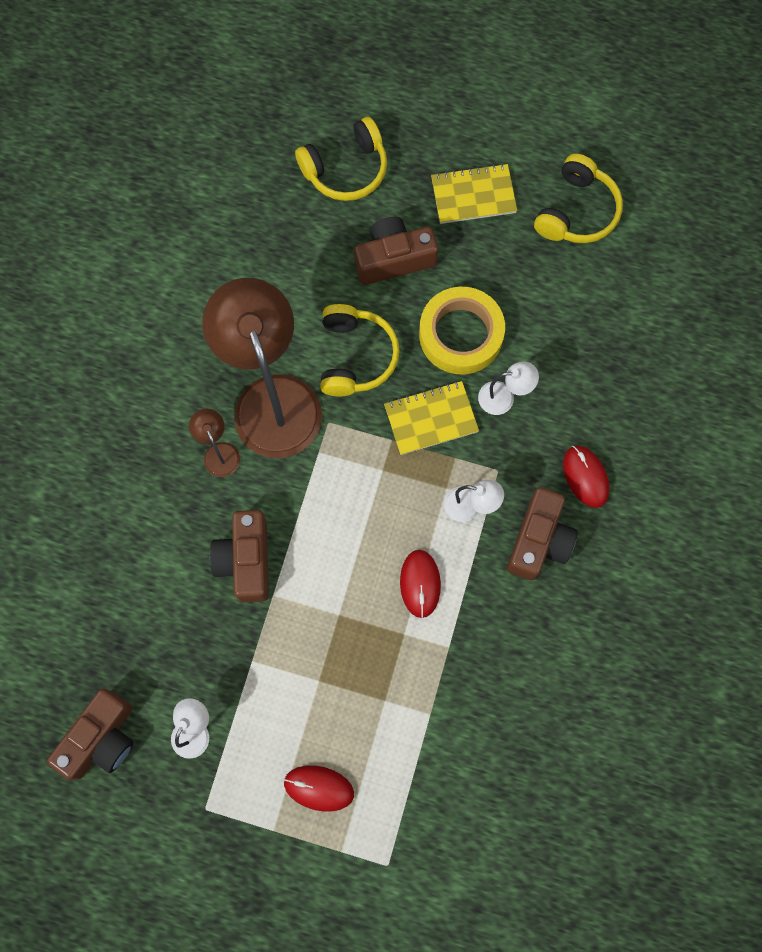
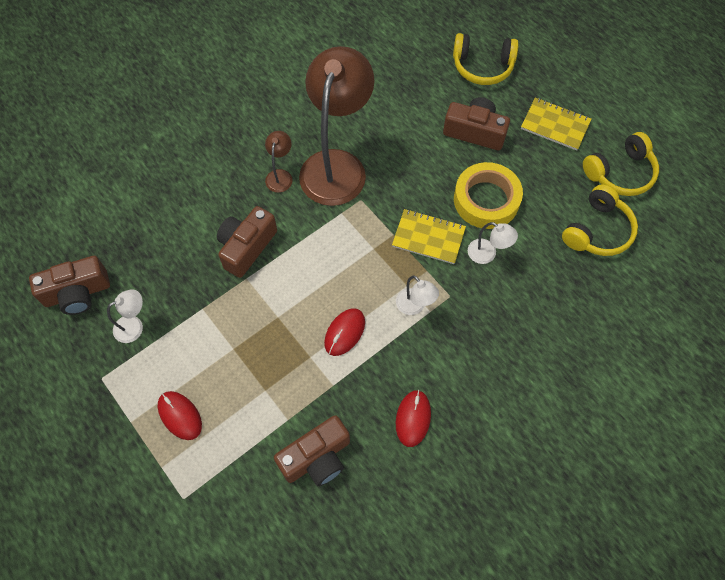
camera: 35 degrees right, 10 degrees down
(355, 356) = (407, 172): yellow headphones -> yellow headphones (597, 230)
(539, 540) = (445, 358): brown camera -> brown camera (317, 458)
(585, 477) = (508, 338): red mouse -> red mouse (413, 418)

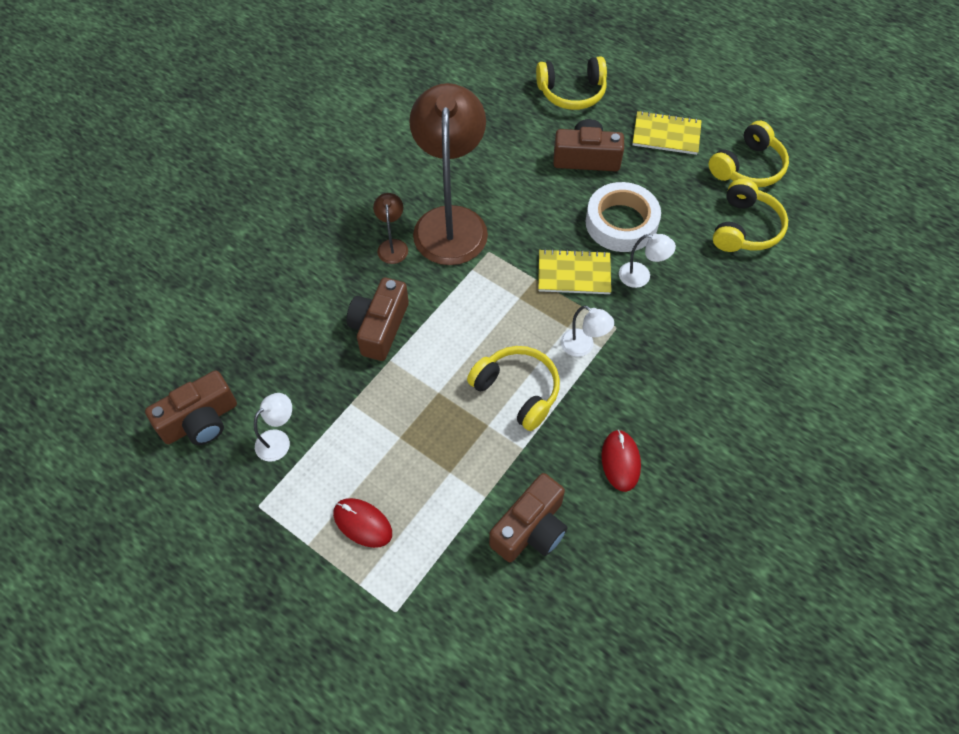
camera: 15 degrees left, 5 degrees down
(344, 332) = (517, 391): red mouse -> yellow headphones
(486, 200) = (621, 223): yellow tape -> white tape

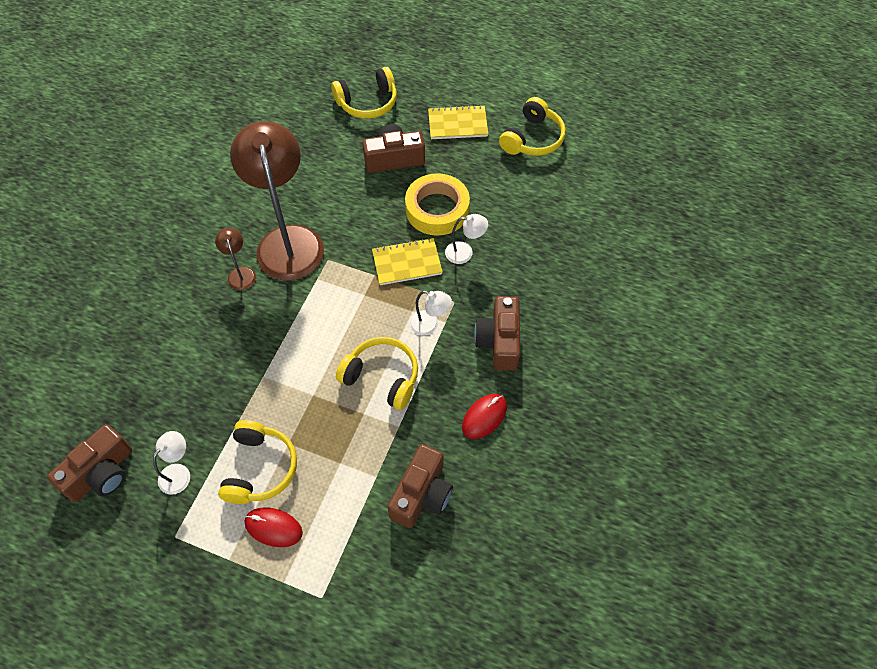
camera: 15 degrees left, 0 degrees up
(379, 327) = (246, 349): brown camera -> brown camera (499, 341)
(620, 461) = (484, 417): red mouse -> red mouse turned 60 degrees clockwise
(621, 223) = (437, 209): white tape -> yellow tape
(745, 228) = (542, 192): yellow headphones -> yellow headphones (260, 468)

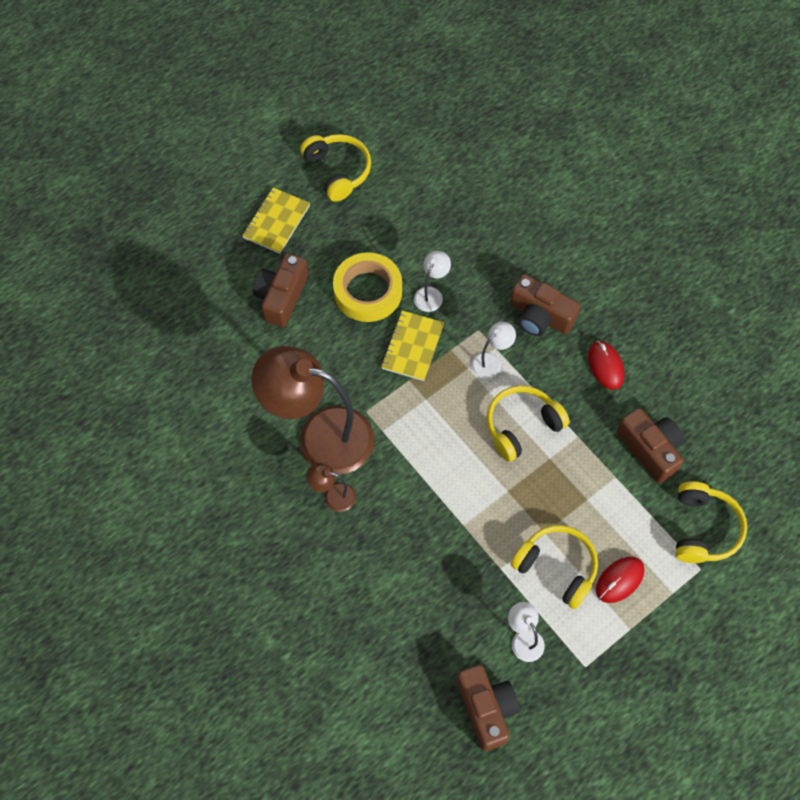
camera: 60 degrees left, 5 degrees up
(367, 102) = (192, 284): yellow headphones -> yellow headphones (703, 528)

